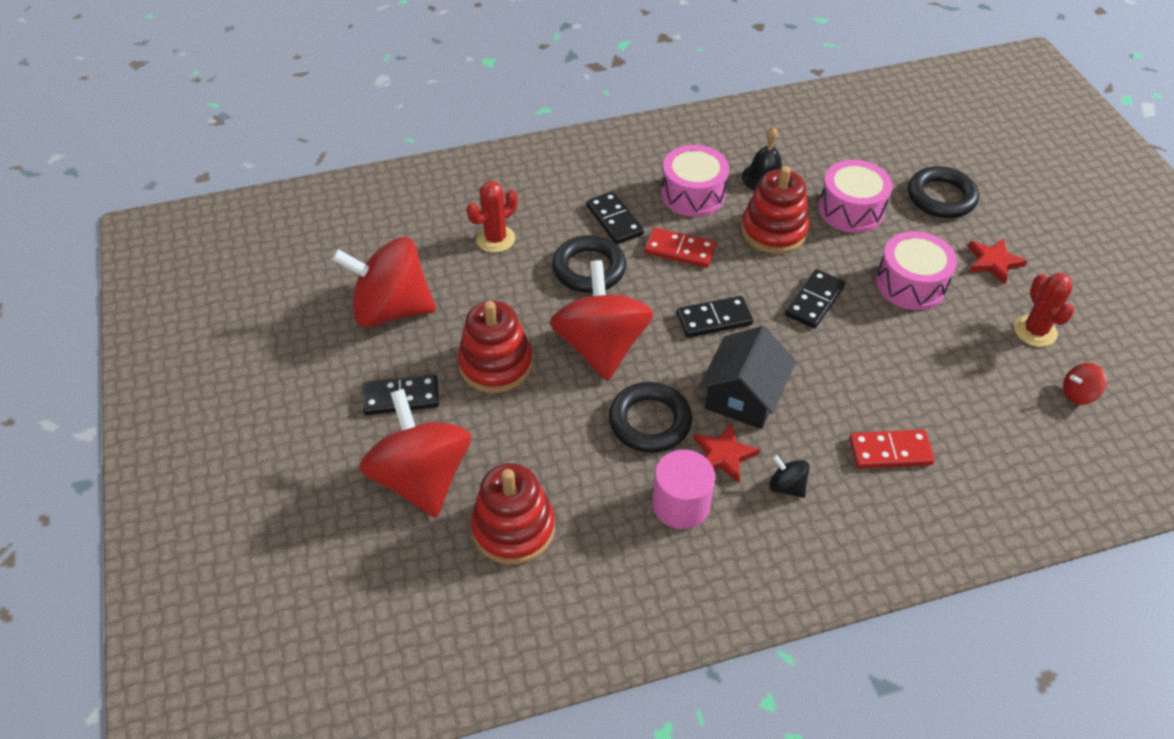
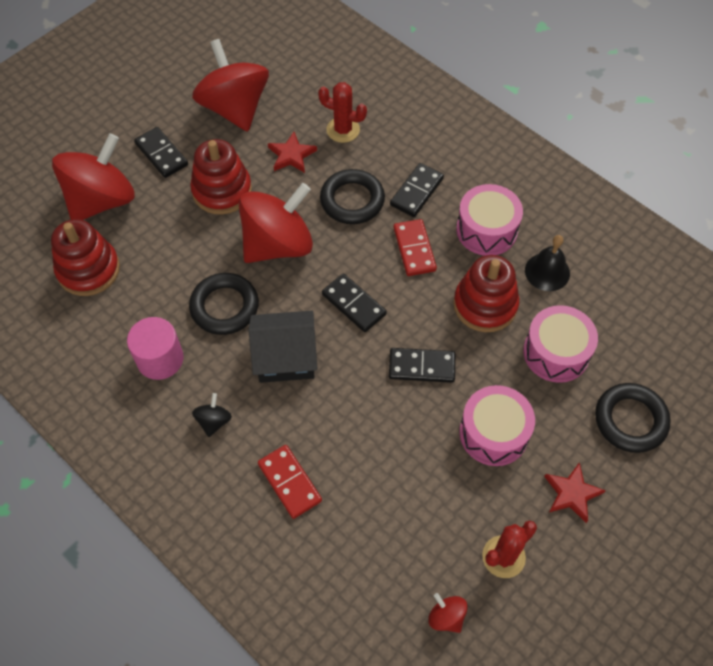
camera: 60 degrees right, 10 degrees up
(723, 455) = (220, 367): red star -> red star (291, 155)

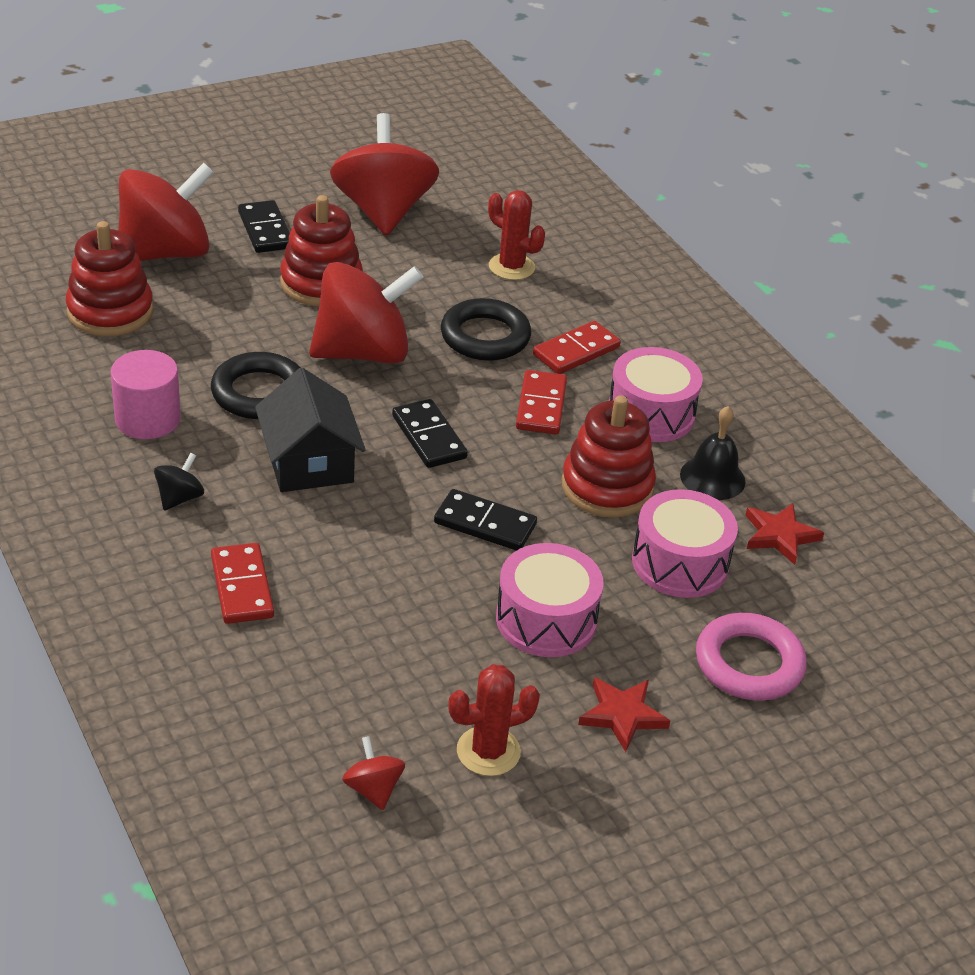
camera: 15 degrees right, 20 degrees down
(285, 357) = (309, 463): black house -> black house turned 60 degrees clockwise
(291, 155) = (430, 273): red star -> red star (780, 535)
(417, 192) = (576, 351): black domino -> red domino
(630, 420) = (749, 663): black ring -> pink ring

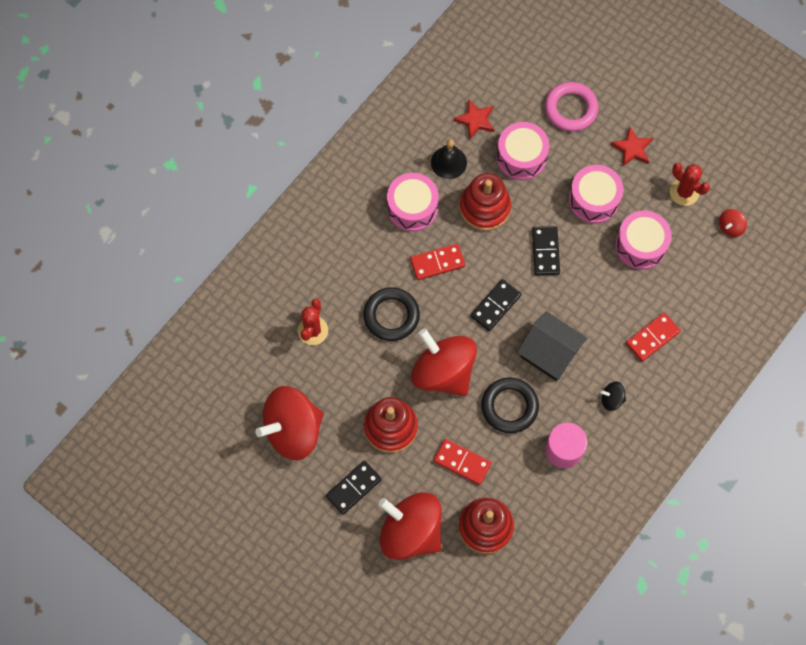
camera: 110 degrees left, 30 degrees up
(309, 463) = (549, 353): black house -> black house turned 75 degrees clockwise
(420, 644) = (640, 245): none -> pink drum
(576, 351) = (377, 264): red domino -> red domino (462, 462)

